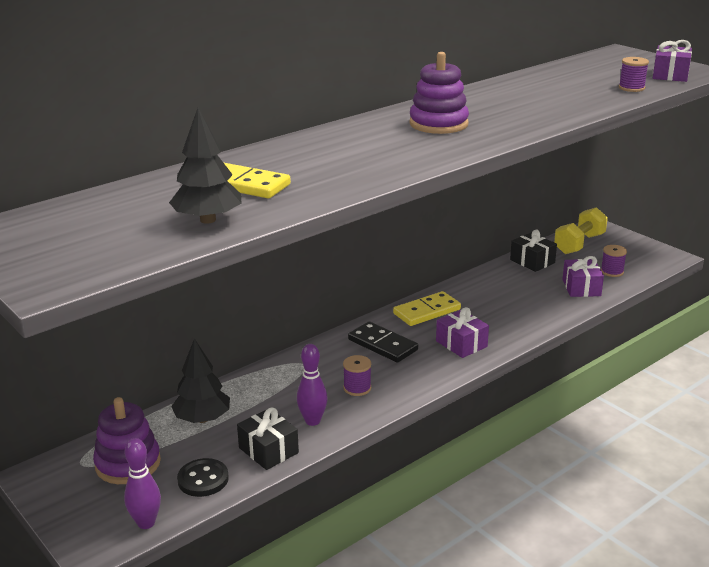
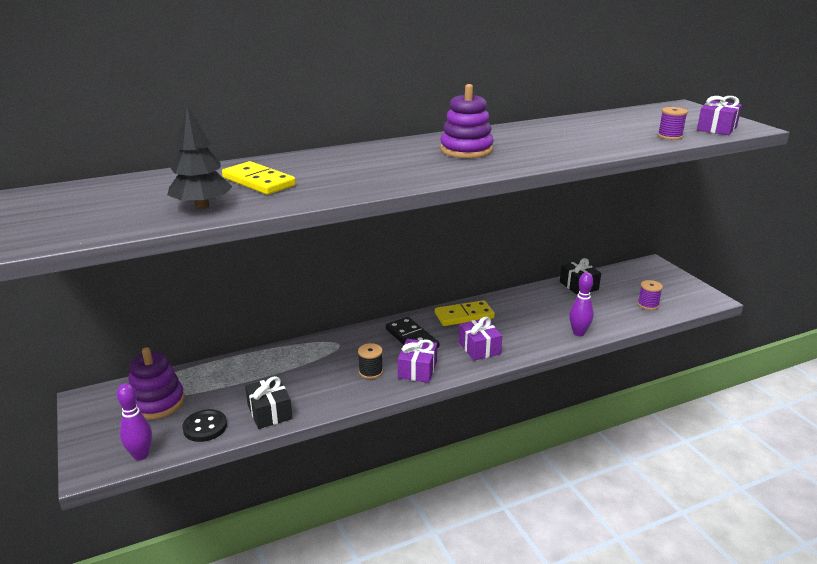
camera: 15 degrees right, 0 degrees up
(202, 419) = (234, 376): black tree -> none
(312, 421) = (319, 393): purple bowling pin -> purple bowling pin (578, 333)
(357, 388) = (370, 372): purple spool -> black spool
(579, 244) = (629, 276): yellow dumbbell -> none
(581, 288) = (612, 315): purple gift -> purple gift (417, 370)

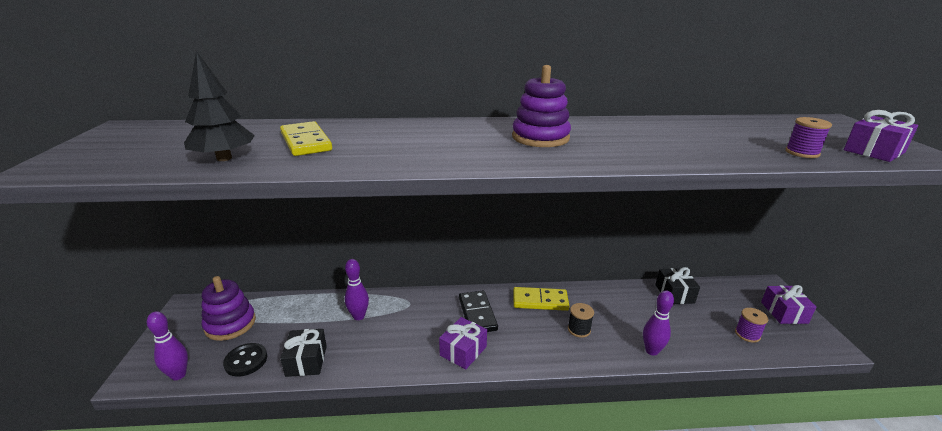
camera: 20 degrees right, 0 degrees up
(294, 365) = (359, 316): none -> purple bowling pin
(370, 372) = (419, 341): black spool -> black spool (579, 329)
(479, 348) = (536, 342): purple gift -> purple gift (784, 312)

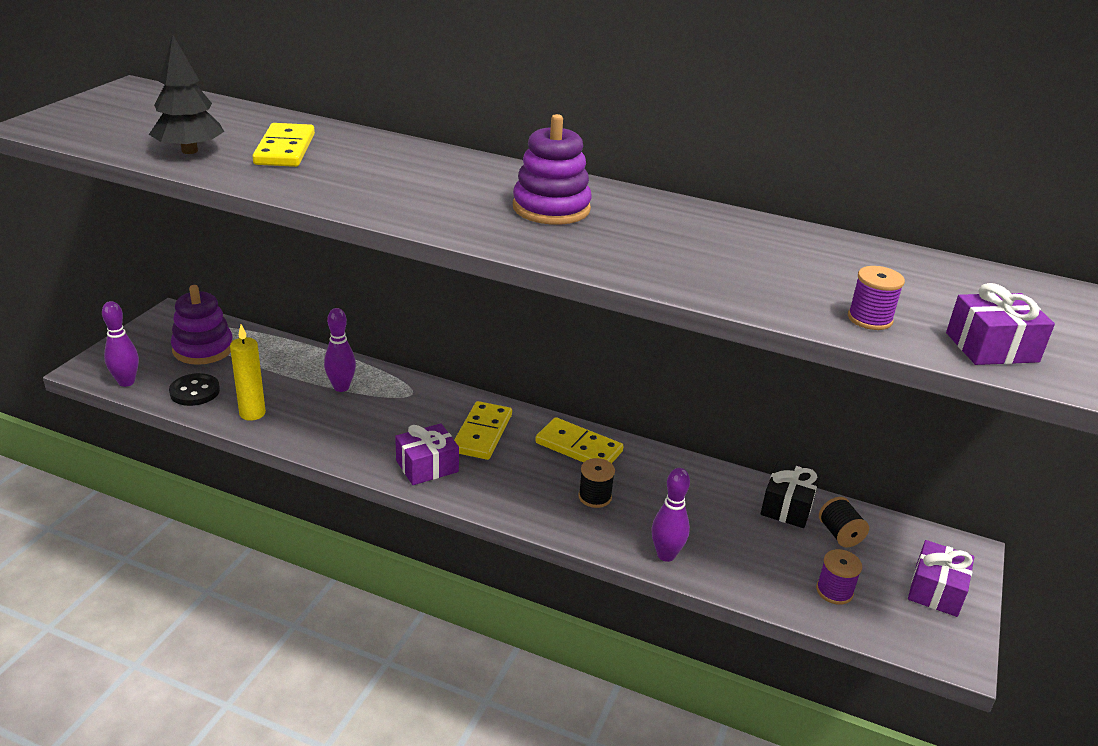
camera: 25 degrees right, 5 degrees up
(306, 361) = (252, 413): black gift -> yellow candle
(477, 314) = (482, 433): black domino -> yellow domino
(713, 299) = (839, 534): none -> black spool

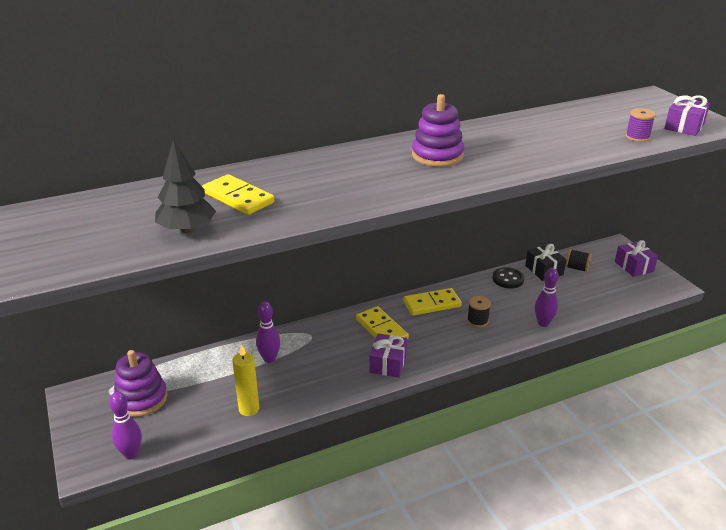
camera: 45 degrees left, 0 degrees up
(195, 391) = (189, 425): black button -> black button (508, 279)
(834, 591) = (611, 291): purple spool -> none

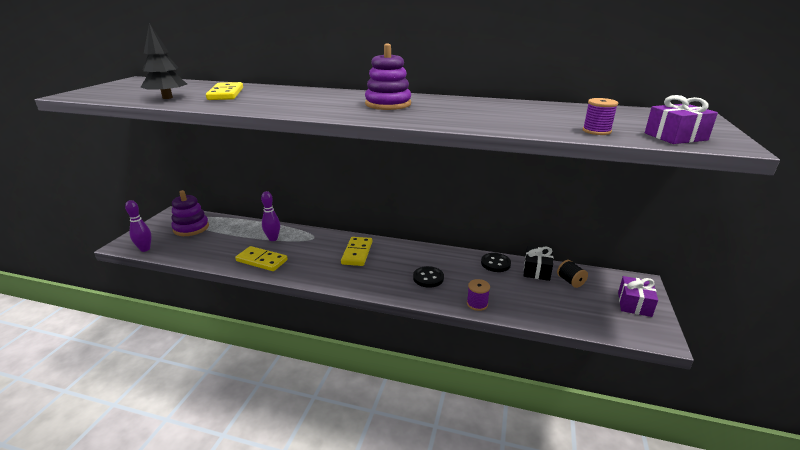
camera: 40 degrees right, 5 degrees down
(249, 409) = (221, 257): yellow candle -> none
(388, 363) = (328, 273): purple gift -> none
(432, 304) = (413, 254): yellow domino -> yellow domino (261, 261)
(477, 321) = (428, 278): black spool -> black button
(543, 323) = (477, 304): purple bowling pin -> purple spool

